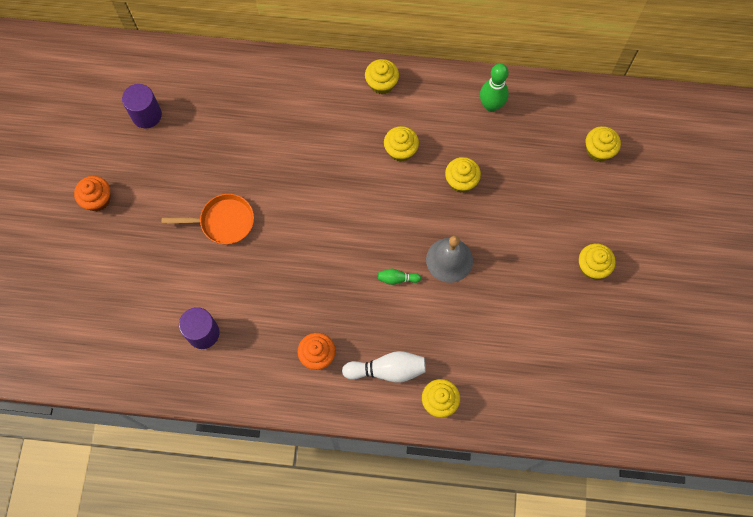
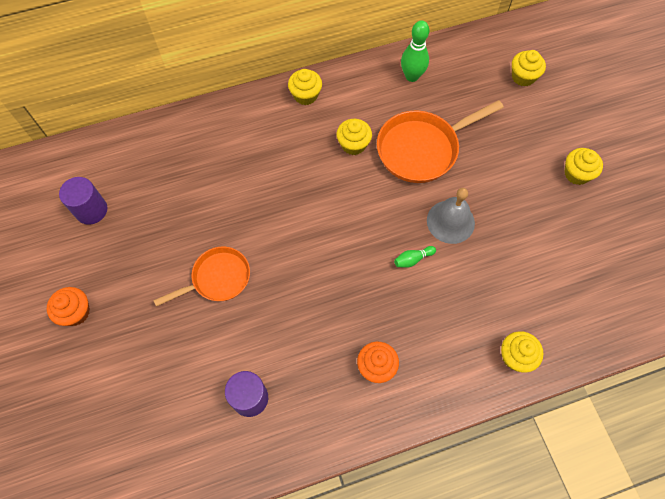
camera: 25 degrees left, 5 degrees down
(387, 370) = (450, 350): white bowling pin -> none
(461, 181) = (422, 149): yellow cupcake -> orange pan

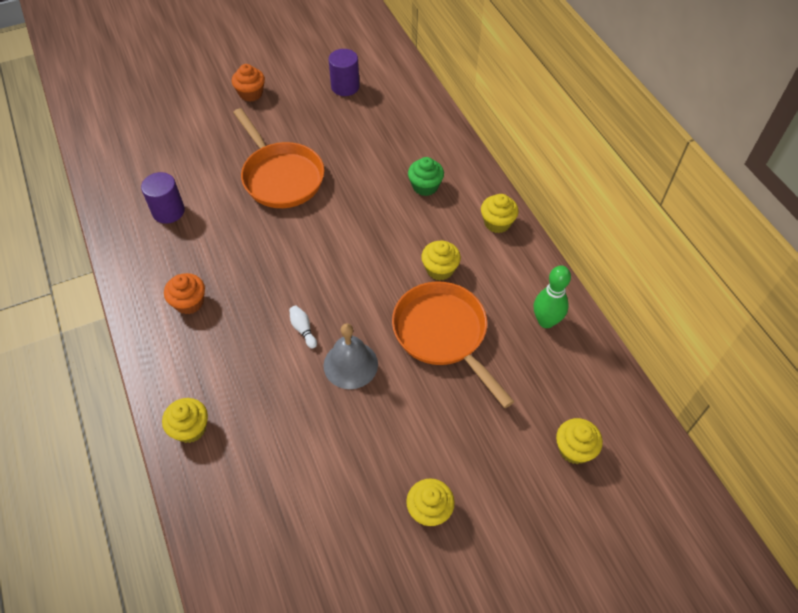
camera: 85 degrees right, 10 degrees down
(217, 278) = (281, 177): orange pan -> orange pan, size x1.53
(253, 147) = (425, 186): none -> green cupcake
(413, 259) = (303, 329): green bowling pin -> white bowling pin

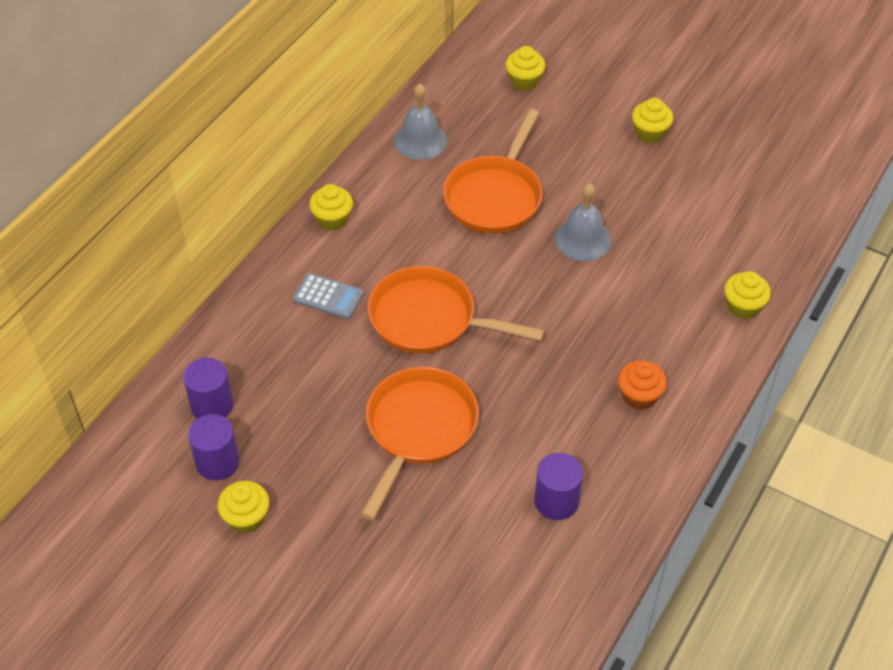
camera: 125 degrees left, 5 degrees down
(251, 93) = (306, 559): orange cupcake -> none
(303, 329) = (582, 291): white bowling pin -> none
(359, 227) = (429, 319): none -> orange pan
(386, 100) = (212, 405): none -> purple cylinder
(425, 186) = (328, 297): green cupcake -> grey calculator
(440, 269) = (427, 233): yellow cupcake -> yellow cupcake (246, 518)
(546, 321) = (420, 140): green bowling pin -> grey bell

